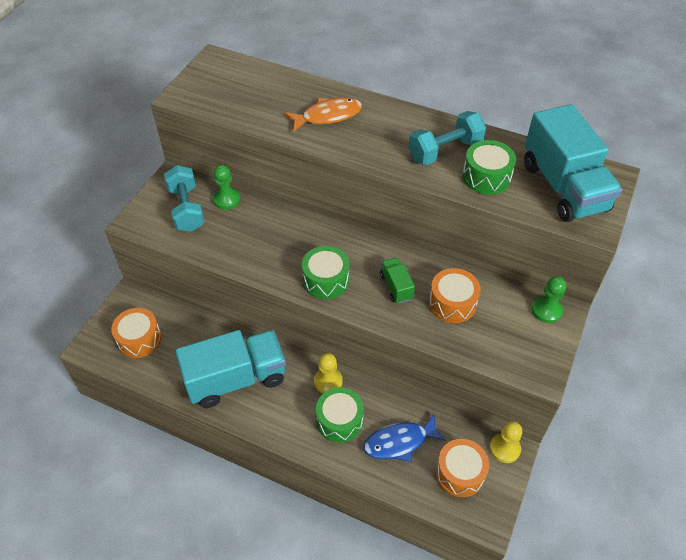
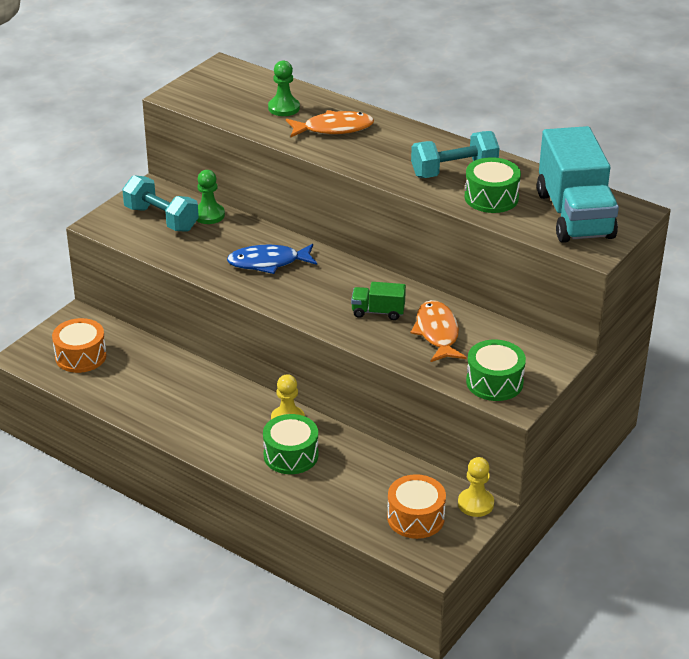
camera: 10 degrees right, 15 degrees down
(186, 209) = (161, 219): turquoise dumbbell -> turquoise dumbbell turned 45 degrees counterclockwise
(236, 379) = (182, 404): turquoise truck -> none
(326, 280) = (300, 297): green drum -> green drum (494, 382)
(396, 287) = (378, 312): green truck -> green truck turned 75 degrees counterclockwise
(399, 442) = (354, 482): blue fish -> blue fish (268, 263)
(452, 303) = (437, 333): orange drum -> orange fish
(546, 310) = (543, 351): green pawn -> green pawn (284, 108)

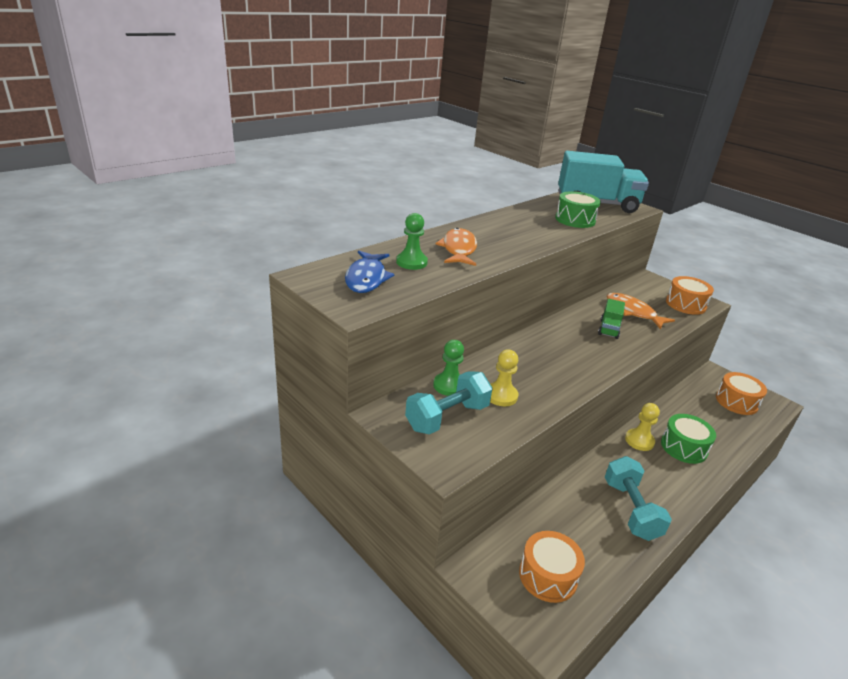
camera: 80 degrees left, 5 degrees down
(268, 263) = (537, 366): blue fish -> blue fish (366, 278)
(437, 333) = (633, 312): orange fish -> orange fish turned 45 degrees clockwise
(454, 171) = (537, 223): turquoise dumbbell -> turquoise dumbbell (631, 510)
(475, 504) = (714, 375): yellow pawn -> yellow pawn (501, 395)
(494, 382) = (685, 304): green drum -> orange drum

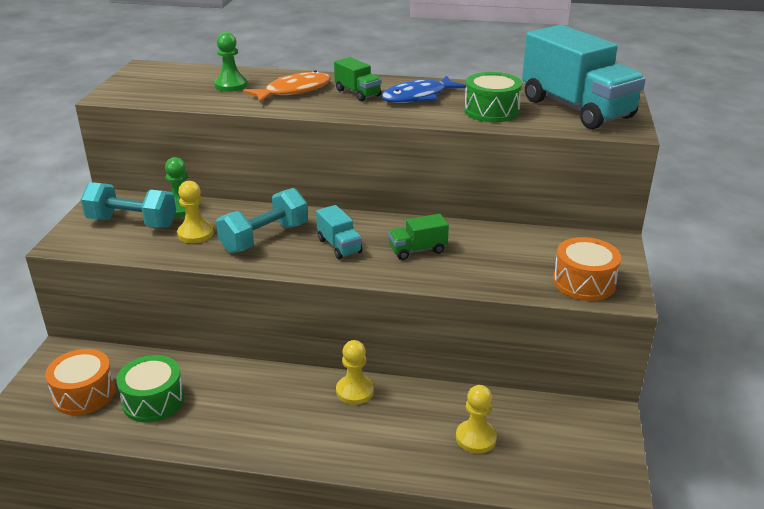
camera: 55 degrees right, 0 degrees up
(366, 278) = (172, 82): blue fish -> blue fish (418, 97)
(493, 235) = (357, 93): none -> green truck
(578, 350) = (339, 246): none -> turquoise truck
(631, 510) = (224, 417): turquoise dumbbell -> turquoise dumbbell (264, 238)
(633, 312) = (489, 254): orange fish -> none
(684, 447) = (384, 428): green drum -> green drum (153, 400)
(711, 421) = (476, 438): none -> yellow pawn
(736, 402) = (558, 451): orange drum -> none

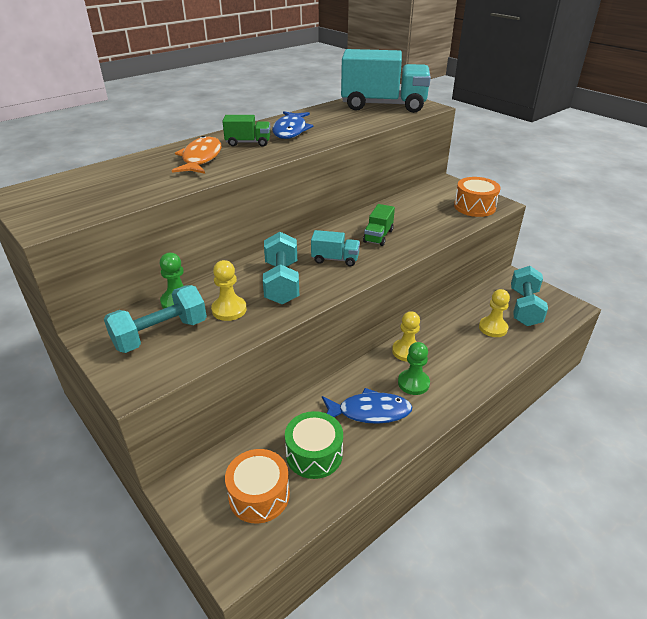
camera: 50 degrees left, 5 degrees up
(231, 85) = (140, 174): green pawn -> green pawn (413, 383)
(238, 408) = (370, 412): none -> blue fish
(491, 111) = (349, 122): green drum -> none
(554, 449) = (524, 307): none -> turquoise dumbbell

